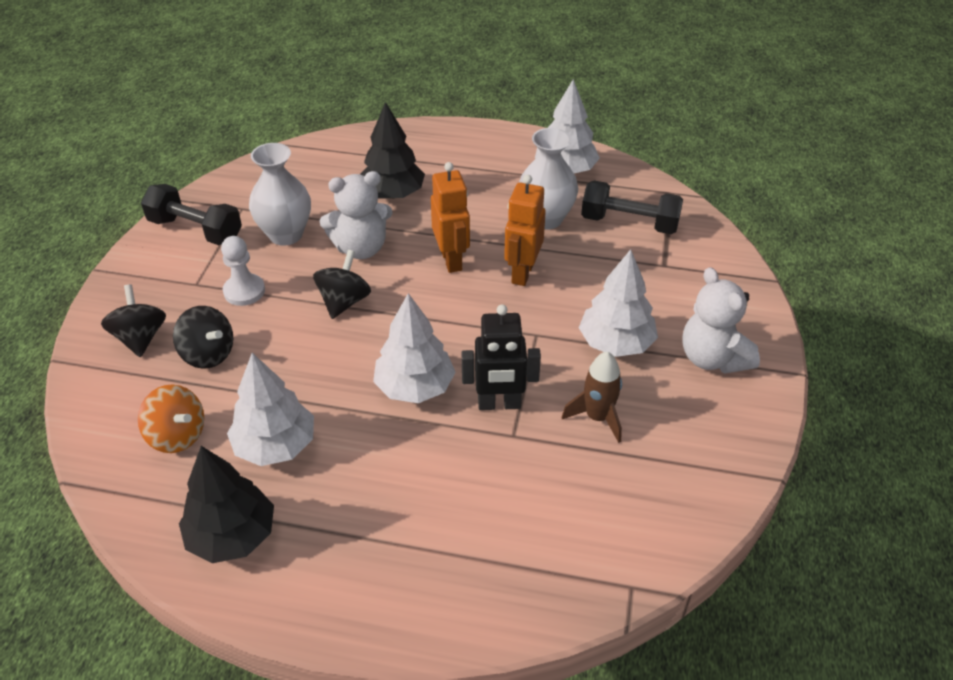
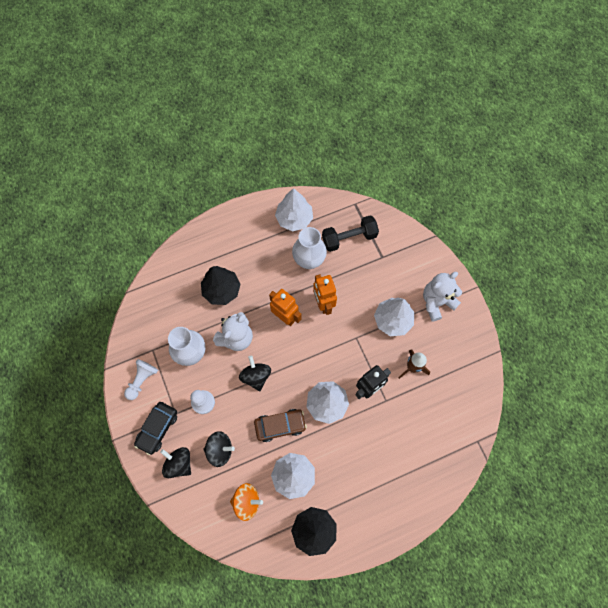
camera: 35 degrees left, 25 degrees up
(157, 287) = (157, 428): none -> black car
(195, 230) = (142, 380): black dumbbell -> white pawn
(319, 374) = (280, 426): none -> brown car
(712, 358) = (436, 302): white teddy bear -> white teddy bear turned 120 degrees clockwise

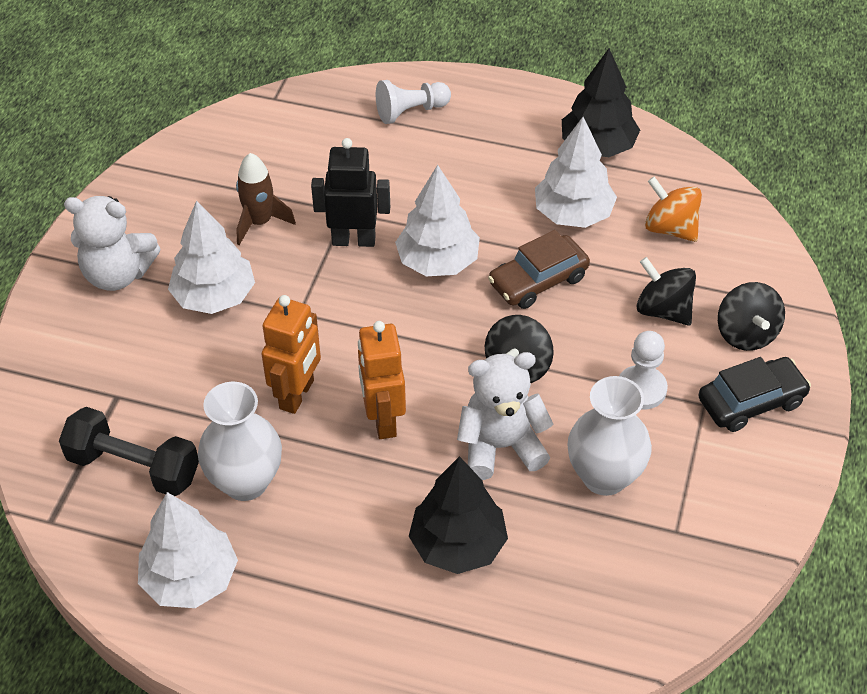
camera: 140 degrees left, 20 degrees down
(142, 380) = (731, 492): white pawn -> white pawn (411, 111)
(280, 426) = (538, 280): brown car -> brown car turned 60 degrees counterclockwise

